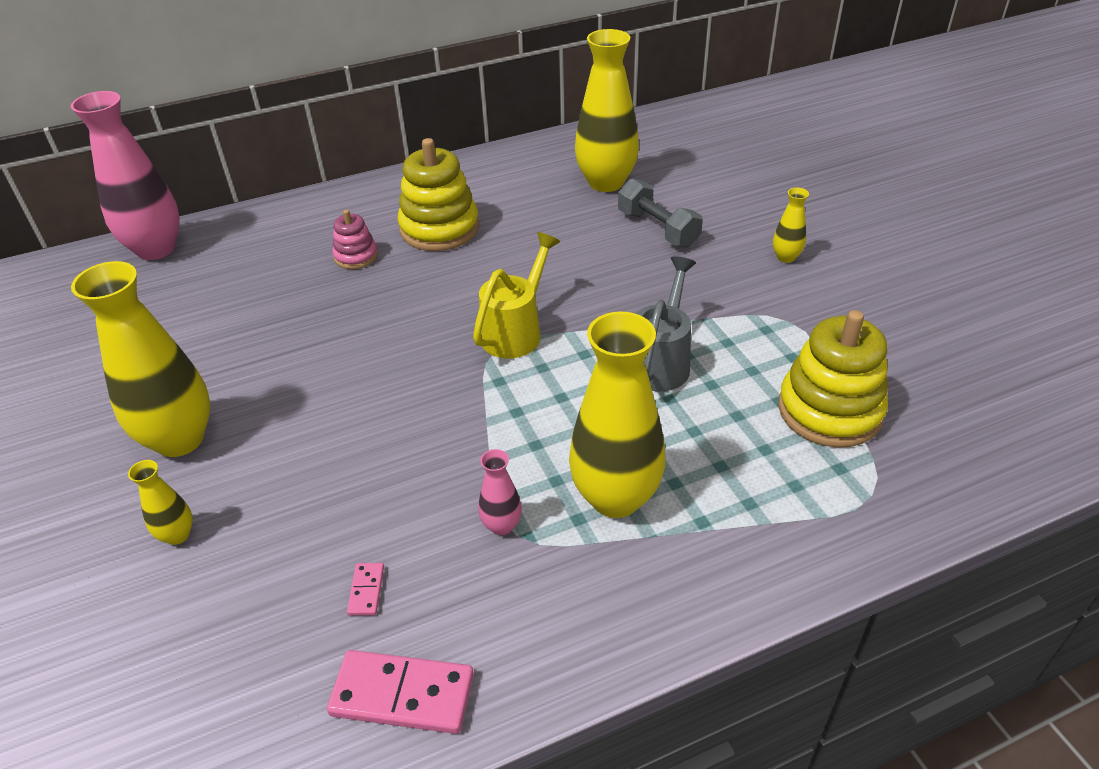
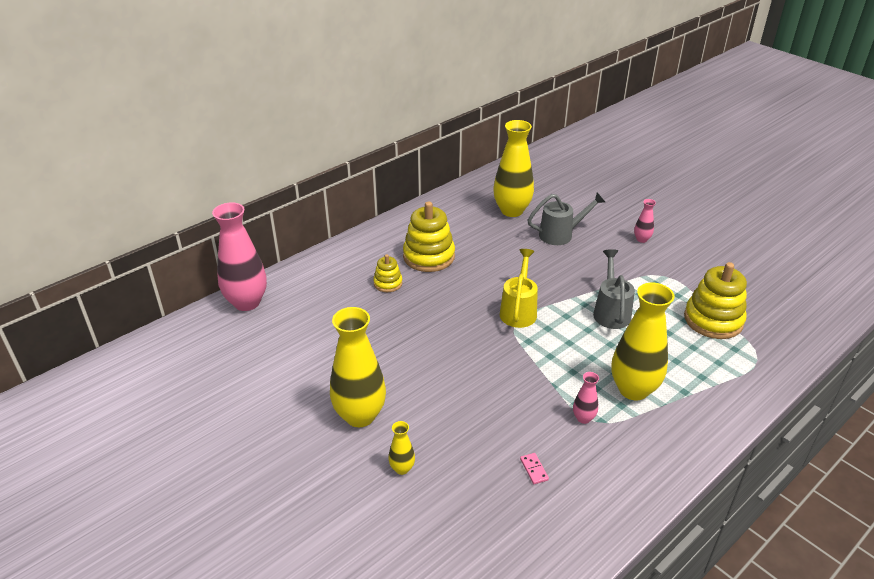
camera: 20 degrees left, 5 degrees down
(356, 256) = (388, 283): pink stacking toy -> yellow stacking toy
(402, 695) = (590, 514): pink domino -> none
(657, 229) = (560, 234): grey dumbbell -> grey watering can
(786, 257) = (641, 239): yellow vase -> pink vase

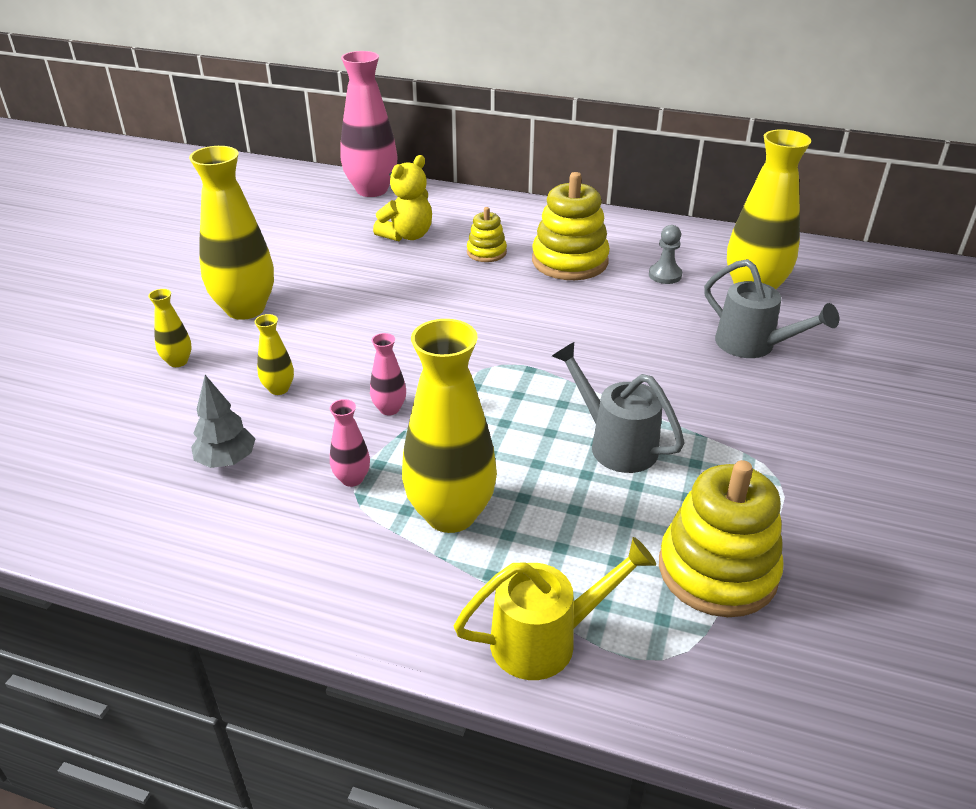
camera: 60 degrees right, 0 degrees up
(332, 308) = (407, 235): none -> yellow teddy bear
(473, 425) = (279, 389): none -> yellow vase
(474, 231) = (665, 275): none -> grey pawn
(518, 311) = (531, 360): yellow watering can -> yellow watering can (545, 640)
(534, 469) = (227, 461): pink domino -> grey tree
(611, 312) = (616, 444): grey watering can -> grey watering can turned 105 degrees counterclockwise
(641, 239) = (850, 428): pink vase -> pink vase (389, 409)

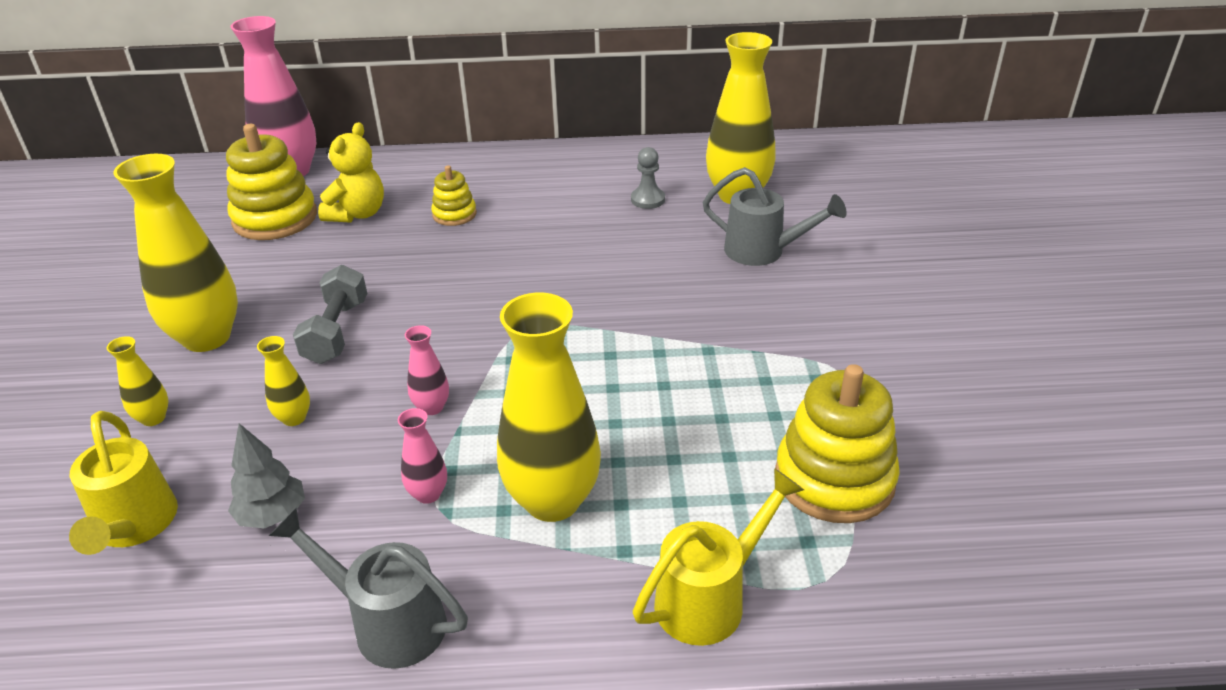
camera: 20 degrees left, 0 degrees up
(126, 440) = (134, 526): none -> yellow watering can
(344, 327) = (336, 331): none -> grey dumbbell
(569, 261) = (546, 205): yellow stacking toy -> yellow stacking toy (275, 218)
(616, 444) = (682, 382): grey watering can -> grey watering can (389, 623)

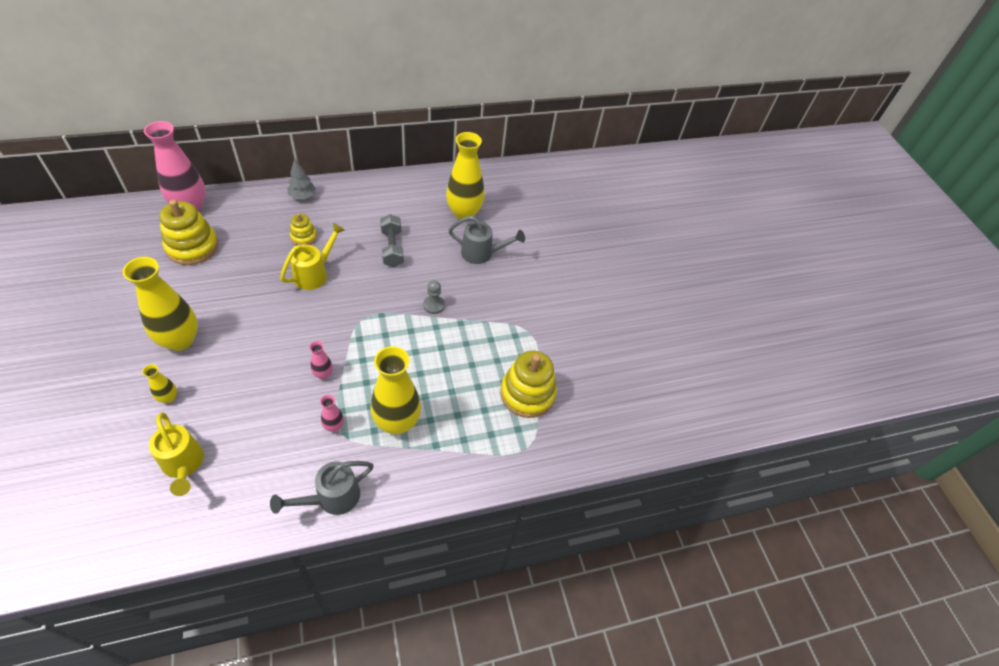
camera: 20 degrees left, 15 degrees up
(273, 515) = (256, 448): grey tree -> grey tree (302, 196)
(294, 418) = (249, 389): yellow vase -> none
(336, 331) = (256, 329): grey dumbbell -> grey dumbbell (392, 248)
(357, 214) = (244, 240): yellow teddy bear -> none
(389, 623) = (332, 498): grey watering can -> grey watering can turned 45 degrees counterclockwise
(647, 200) = (414, 218): grey pawn -> grey pawn (434, 305)
(709, 598) = (477, 464): yellow watering can -> yellow watering can (314, 273)

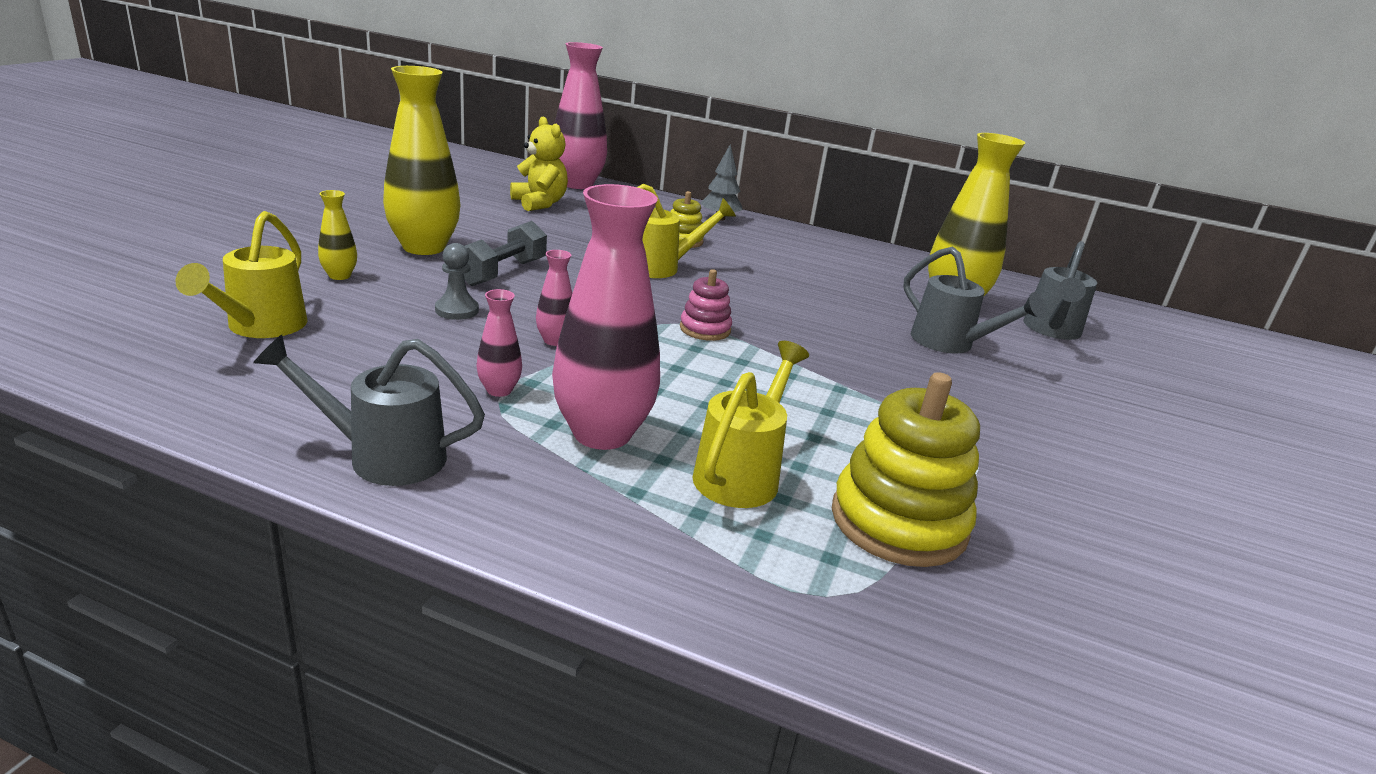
camera: 40 degrees right, 25 degrees down
(192, 247) = (539, 203): yellow stacking toy -> yellow teddy bear
(378, 316) = (705, 329): none -> pink stacking toy
(392, 248) = (799, 289): grey dumbbell -> grey dumbbell (502, 272)
(397, 422) = (602, 433): yellow vase -> pink vase
(434, 305) = (810, 355): grey pawn -> grey pawn (457, 310)
(462, 407) = (741, 474): none -> yellow watering can
(514, 211) = (1051, 330): none -> grey watering can

